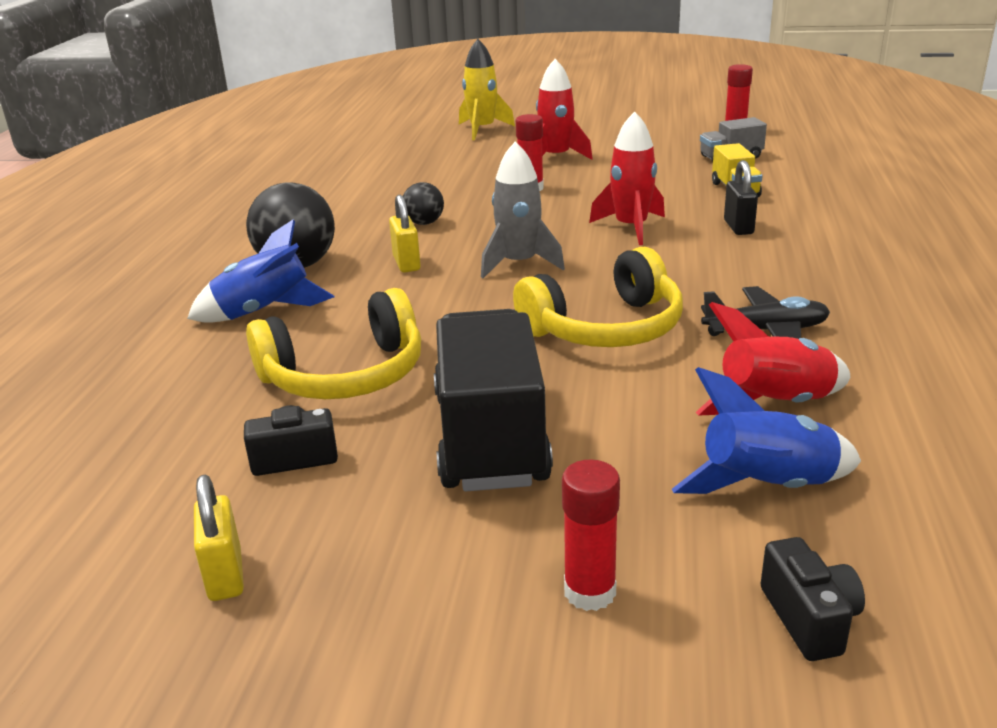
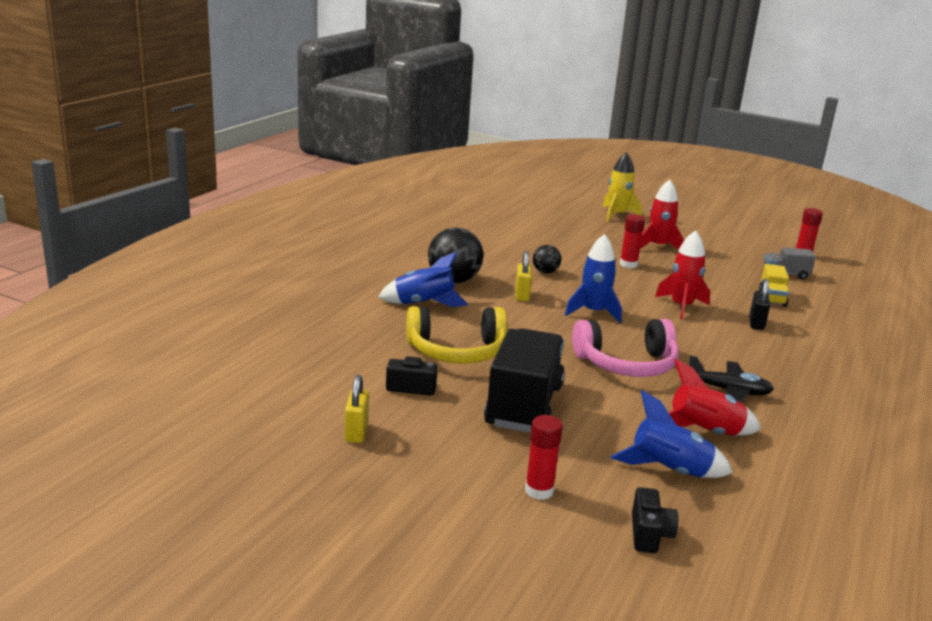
camera: 15 degrees right, 5 degrees down
(519, 263) = (593, 312): grey rocket -> blue rocket
(605, 328) = (626, 364): yellow headphones -> pink headphones

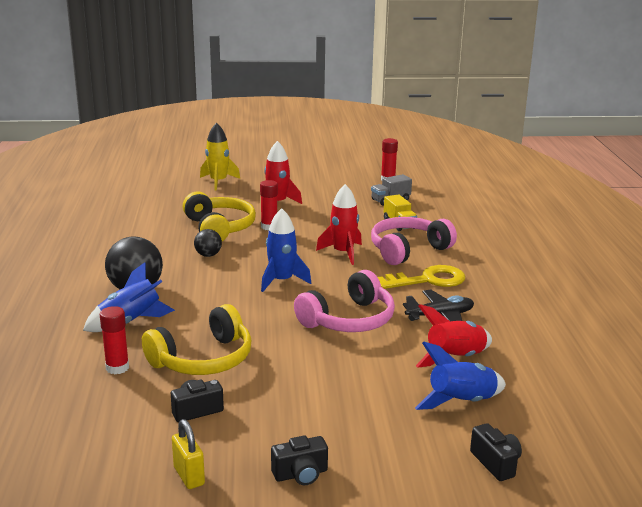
camera: 30 degrees left, 0 degrees up
(450, 468) = (300, 474): none -> black camera
(522, 295) = (209, 284): yellow padlock -> none
(524, 405) = (306, 389): black truck -> none
(539, 491) = (387, 462): red glue stick -> red glue stick (117, 368)
(578, 253) = (219, 228): none -> yellow headphones
(750, 356) = (428, 280): none -> yellow key
(756, 323) = (408, 250): black padlock -> pink headphones

